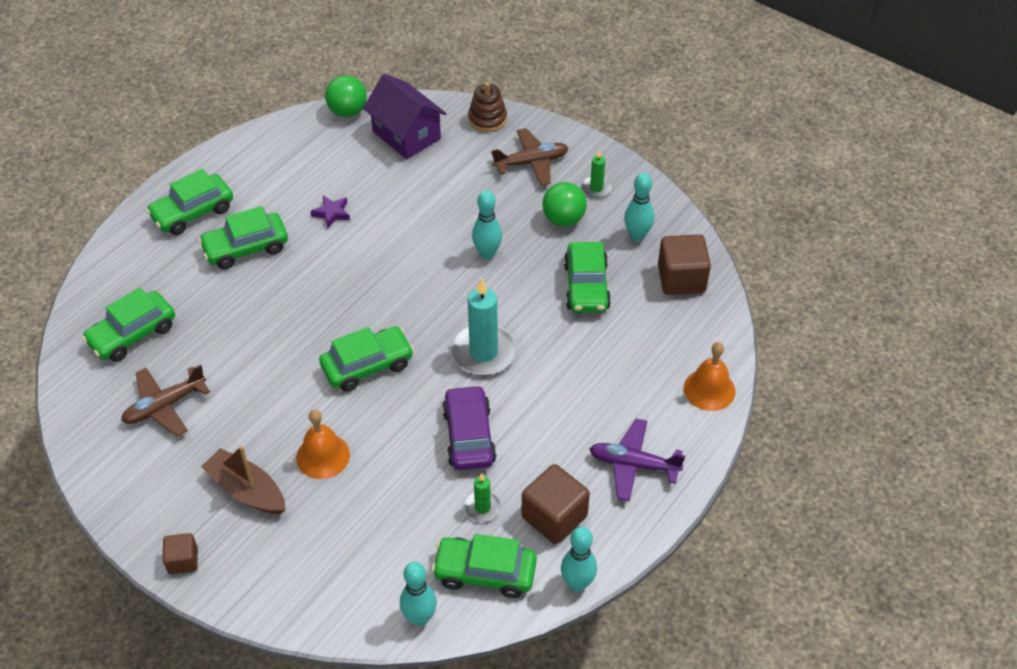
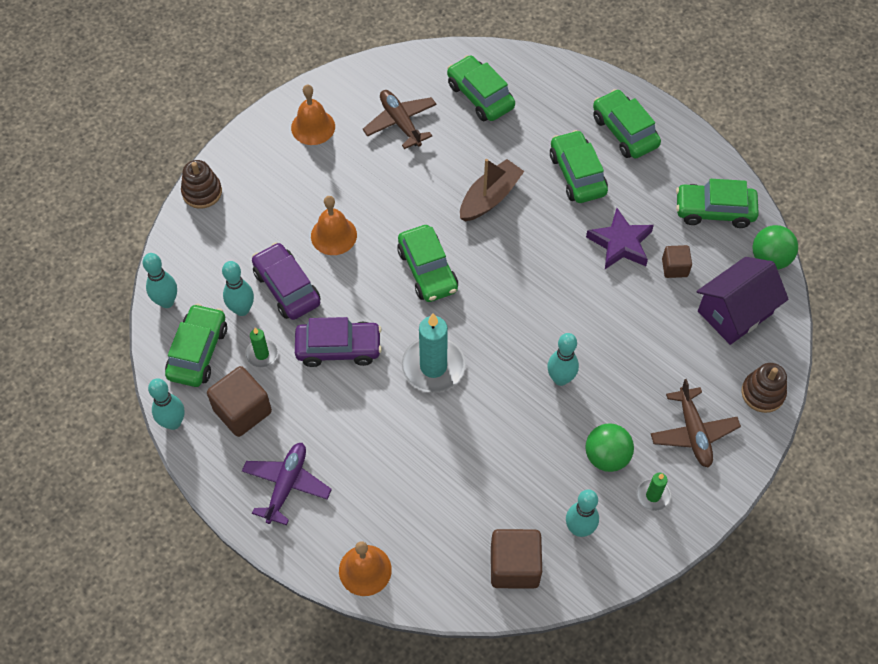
camera: 95 degrees right, 10 degrees up
(163, 494) = (313, 127): none -> orange bell
(183, 561) = (249, 142): brown cube -> brown cube (674, 268)
(247, 490) = (307, 182): brown boat -> brown boat (490, 197)
(258, 604) = (202, 192): none -> brown stacking toy
(332, 213) = (620, 243): purple star -> purple star, size x1.70
(395, 494) = (287, 288): none -> purple car
(426, 535) = (242, 309): none -> turquoise bowling pin
(586, 286) = (510, 469): green car -> green car (714, 211)

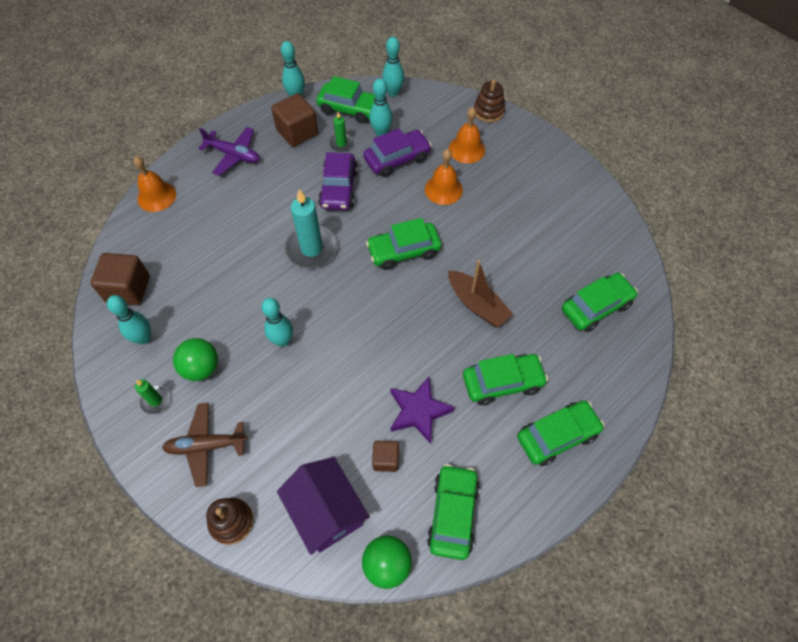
camera: 95 degrees right, 0 degrees up
(313, 127) = (554, 180): orange bell -> orange bell (467, 149)
(400, 123) = (561, 241): brown plane -> none

